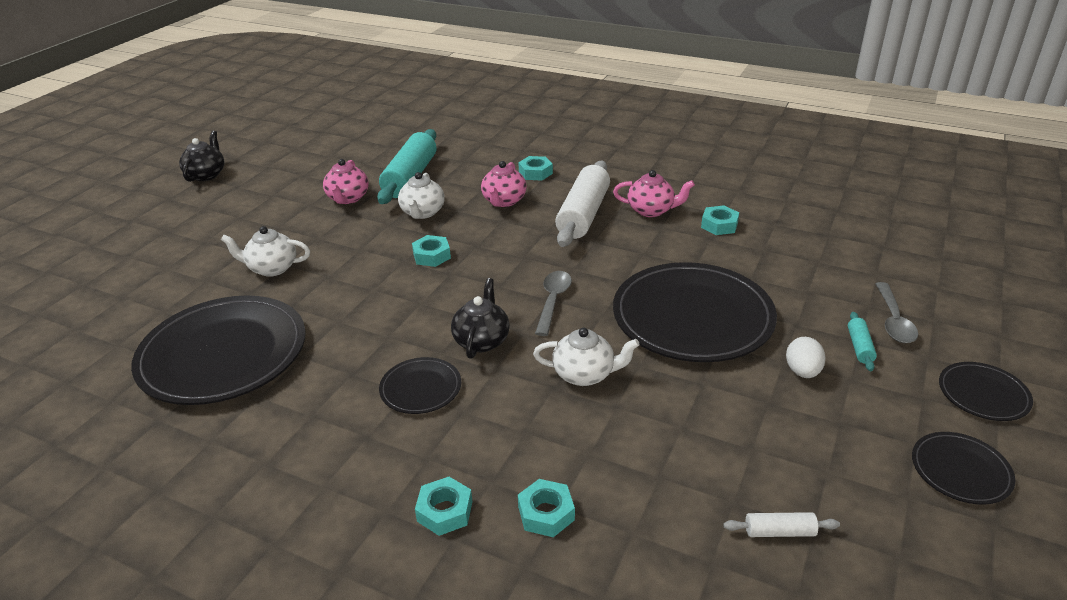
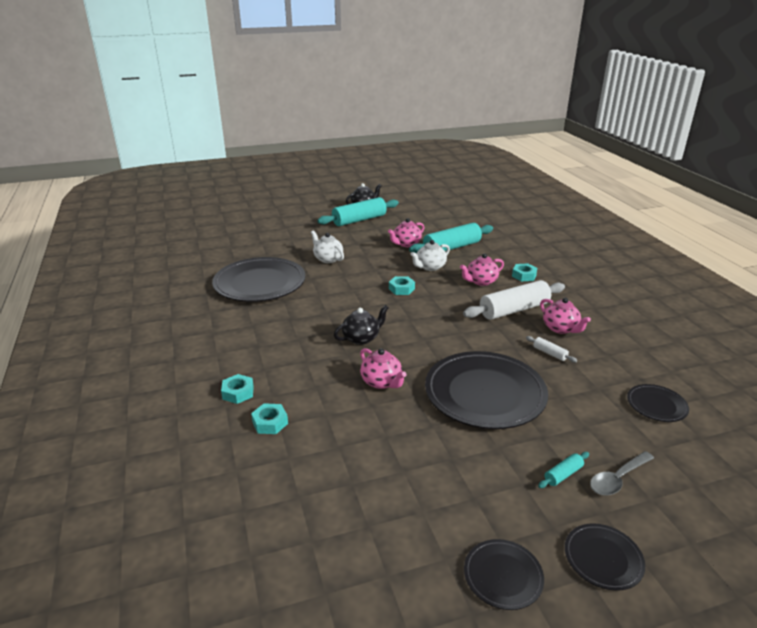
camera: 45 degrees right, 5 degrees down
(231, 196) = (359, 220): none -> turquoise rolling pin
(421, 388) = (305, 341): black plate -> black plate (656, 405)
(553, 301) = (424, 341): grey spoon -> none
(585, 374) = (381, 382): white teapot -> pink teapot
(719, 225) = (592, 359): turquoise nut -> none
(779, 531) = (349, 512): white rolling pin -> white rolling pin (550, 353)
(802, 371) = (500, 460): white egg -> none

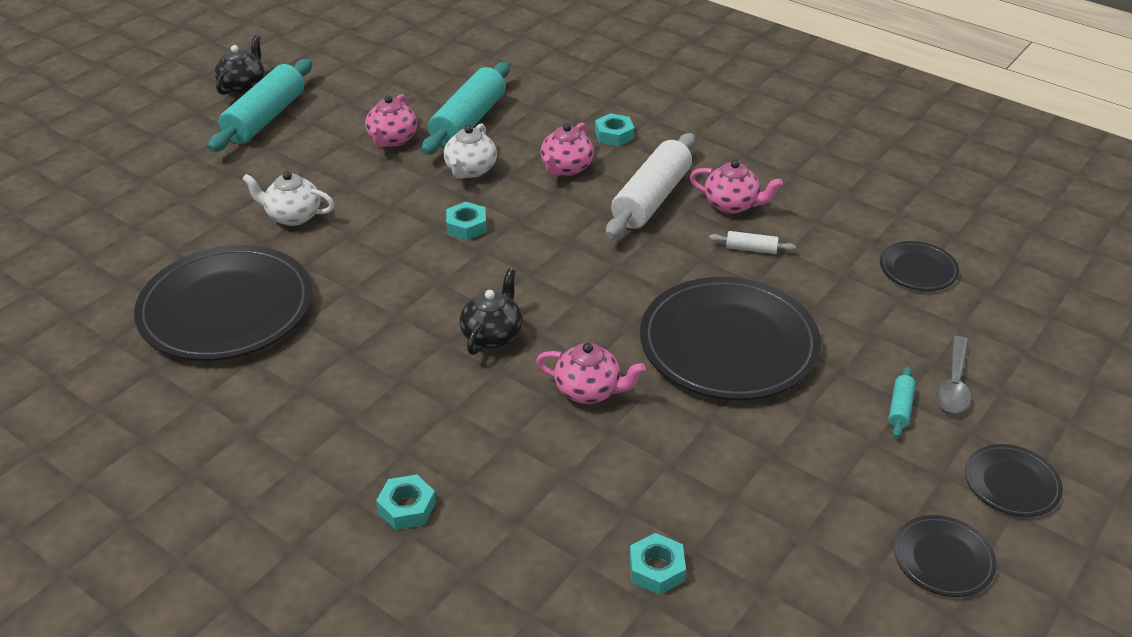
camera: 35 degrees left, 10 degrees up
(270, 423) = (503, 527): turquoise nut -> turquoise nut (656, 569)

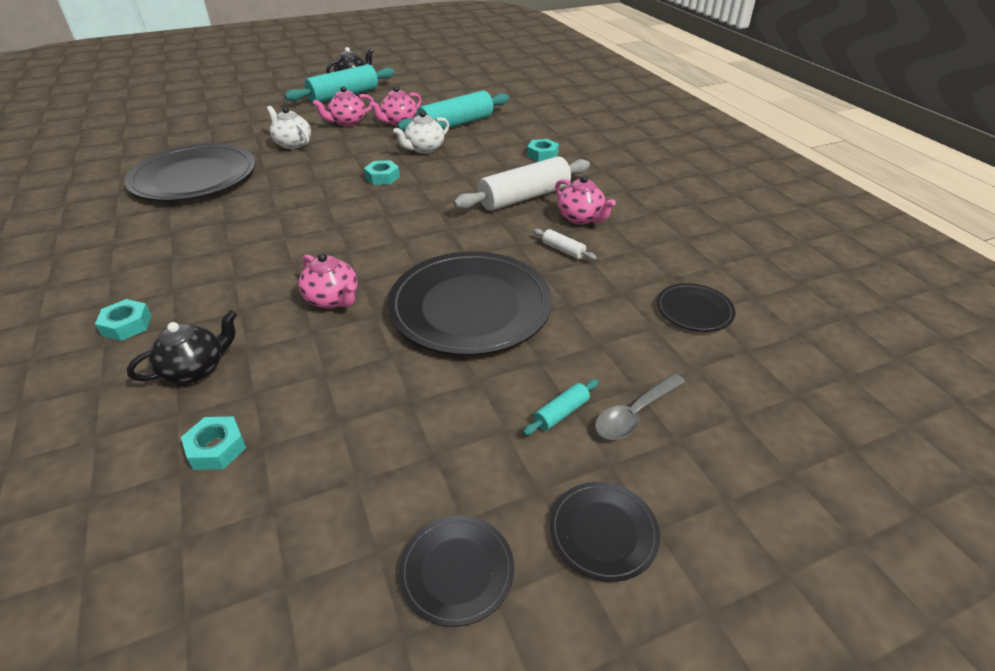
camera: 30 degrees right, 0 degrees up
(492, 335) = (316, 242): black teapot -> black teapot (195, 369)
(566, 168) = (487, 164): pink teapot -> pink teapot (347, 122)

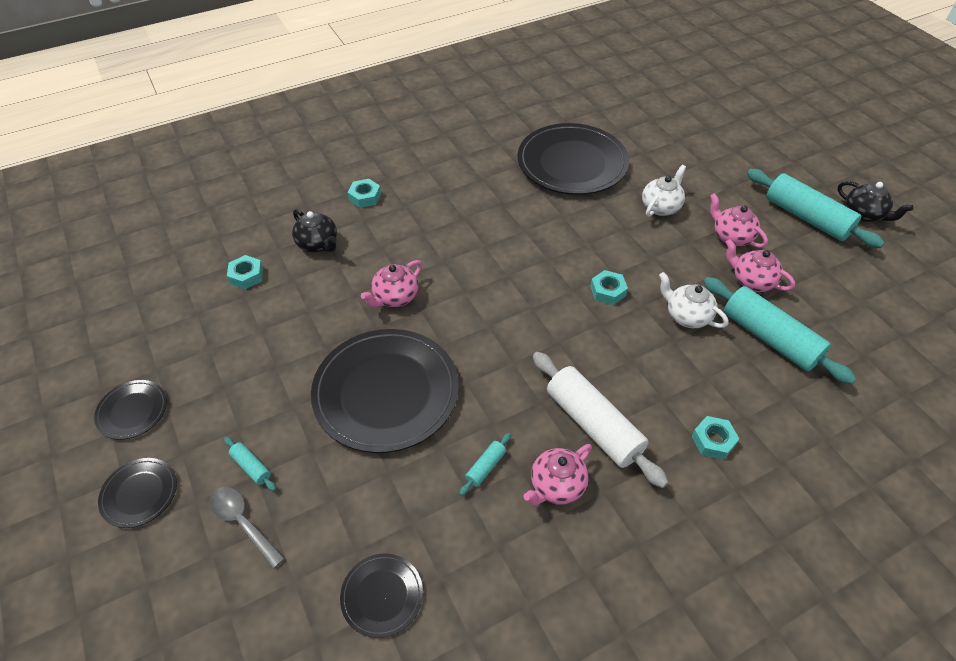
camera: 85 degrees right, 10 degrees up
(563, 250) = (485, 467): white rolling pin -> turquoise rolling pin

